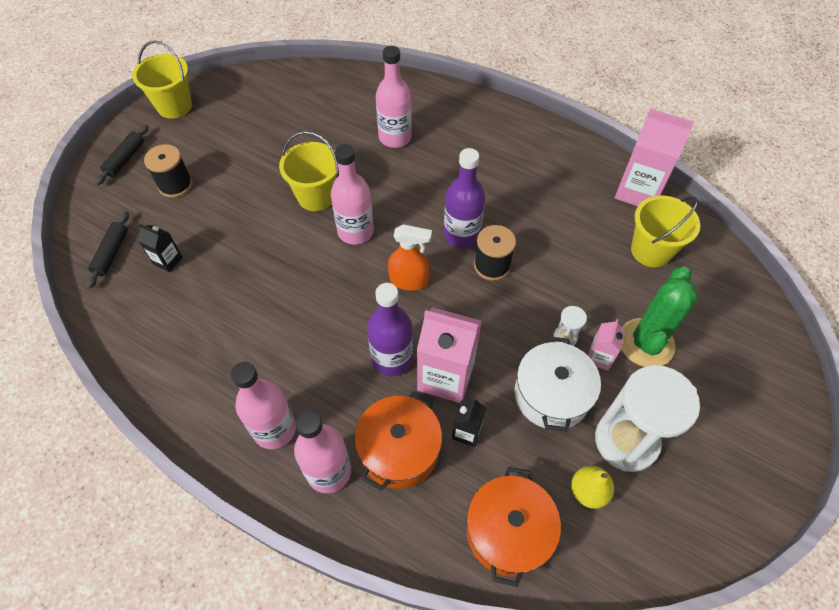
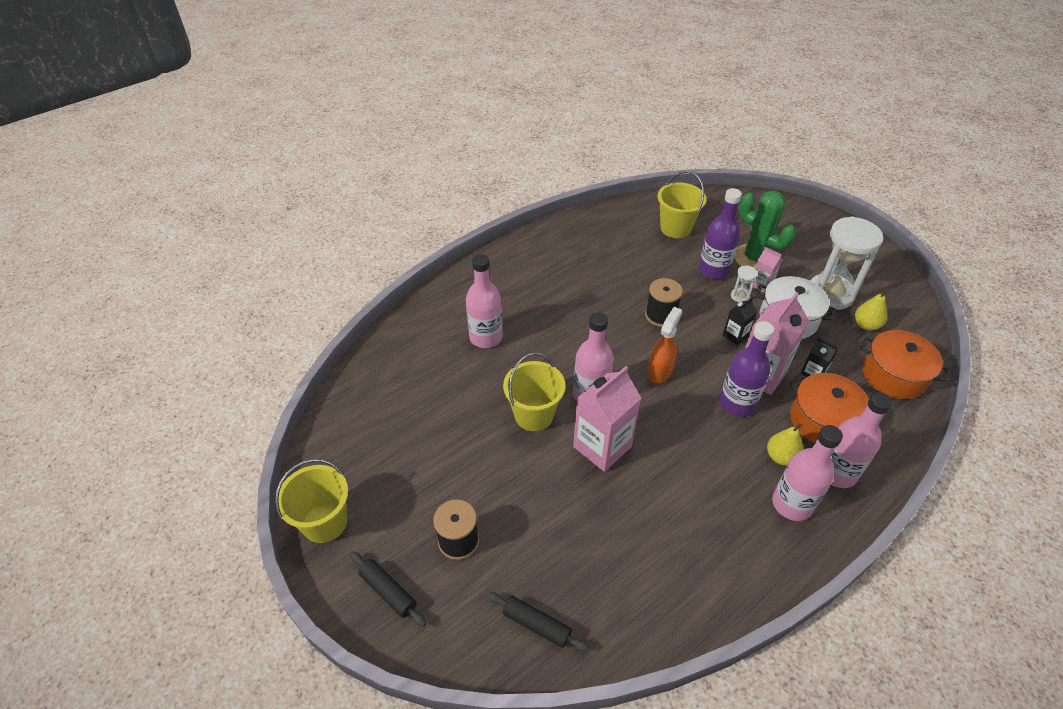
camera: 70 degrees left, 10 degrees down
(168, 261) = (569, 565): black carton -> black carton (735, 336)
(332, 411) = (781, 457): none -> yellow pear
(461, 235) = (622, 324): purple bottle -> purple bottle (713, 270)
(638, 191) = (617, 215): pink carton -> pink carton (602, 447)

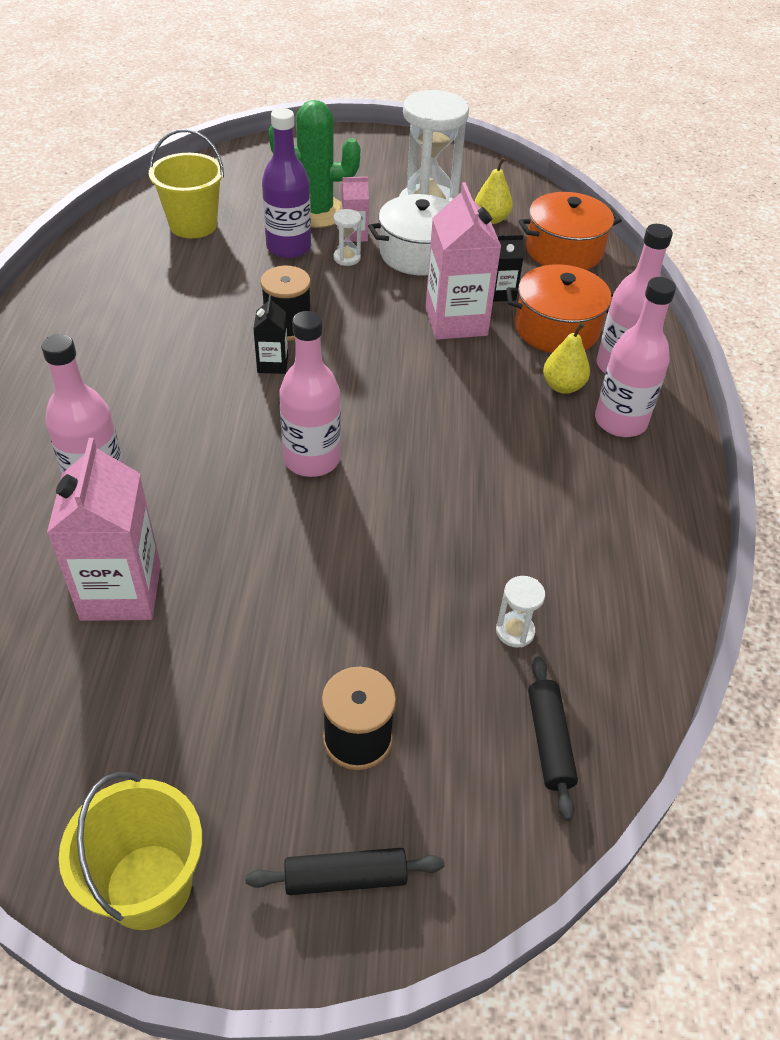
camera: 50 degrees left, 0 degrees up
(534, 415) = (272, 528): yellow bucket -> none
(536, 625) = (549, 741): black rolling pin -> black rolling pin turned 75 degrees counterclockwise
(585, 560) = (515, 631): none -> white hourglass
(602, 447) = (390, 504): pink carton -> pink carton (121, 592)
(659, 371) = (356, 384): orange spray bottle -> none
(735, 336) = (388, 300): black carton -> black carton (272, 364)
(737, 403) = (468, 364): purple bottle -> none

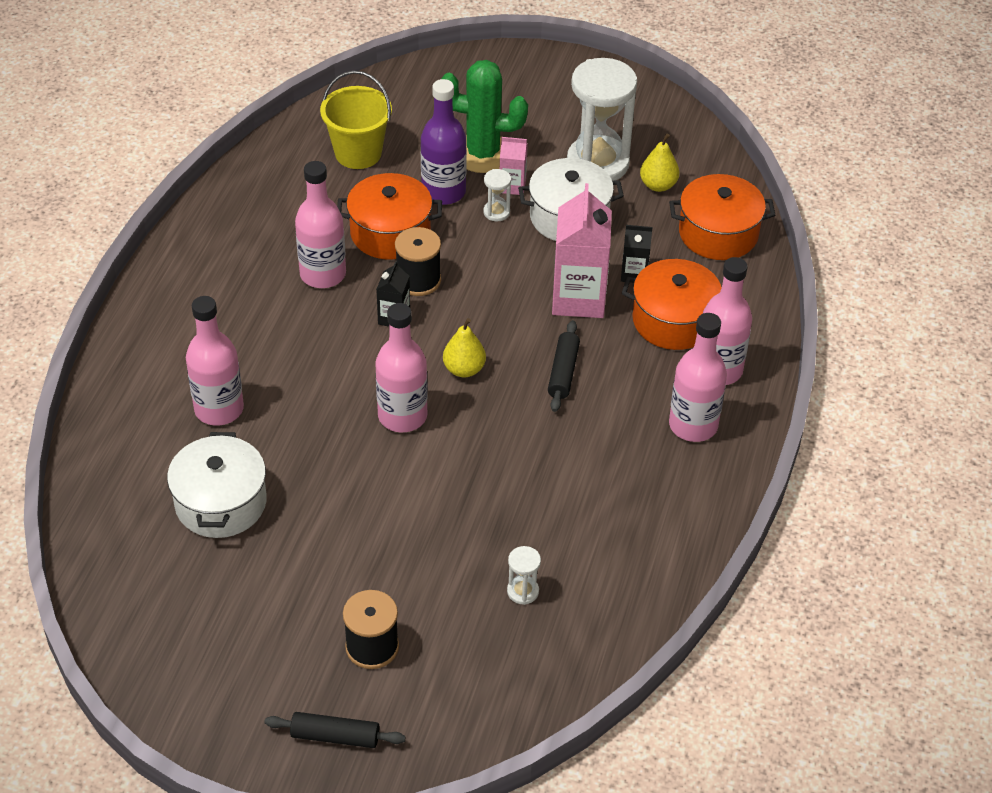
camera: 15 degrees right, 0 degrees up
(121, 592) = (221, 503): pink carton -> white pot
(148, 886) = (199, 713): yellow bucket -> none
(185, 334) = (323, 274): none -> pink bottle
(245, 288) = (390, 233): none -> orange pot
(549, 741) = (517, 677): black rolling pin -> black rolling pin (563, 372)
(563, 386) = (654, 382): yellow pear -> yellow pear (464, 369)

